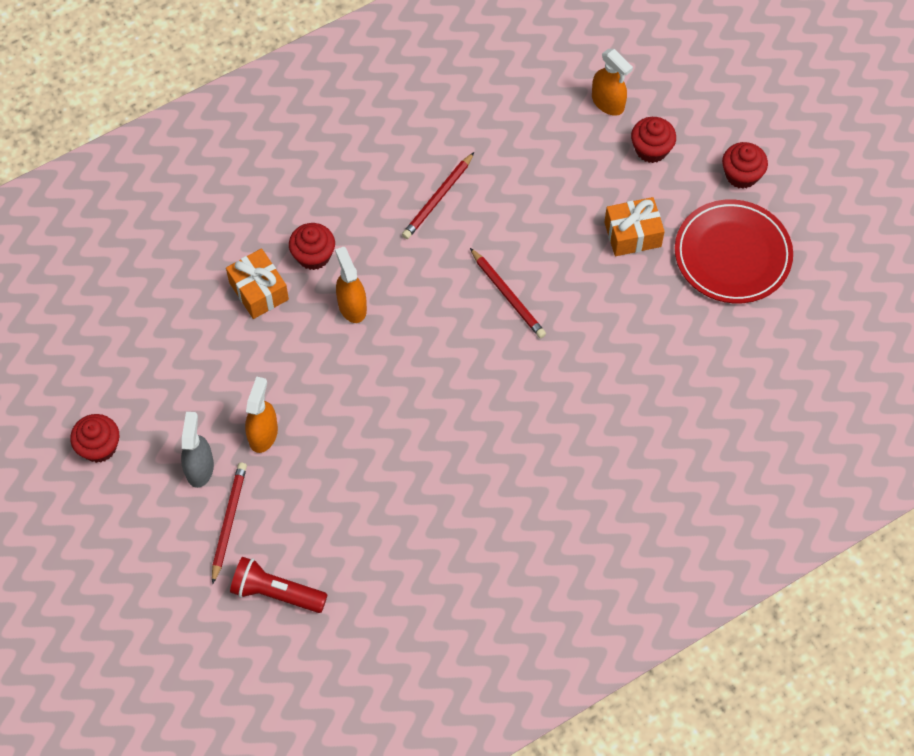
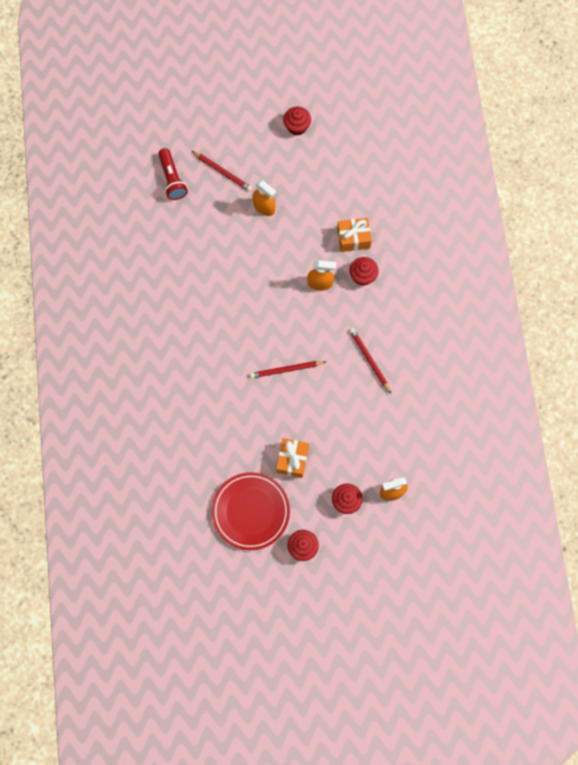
camera: 115 degrees right, 10 degrees up
(199, 468) = (260, 169): grey spray bottle -> none
(276, 592) = (172, 179): red flashlight -> red flashlight turned 120 degrees clockwise

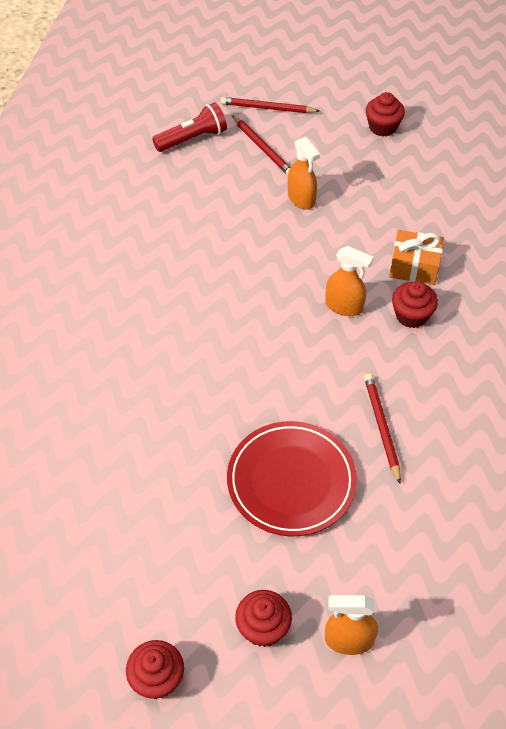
camera: 20 degrees right, 20 degrees down
(172, 179) = (193, 139): red flashlight -> red flashlight turned 120 degrees counterclockwise
(250, 511) = (97, 589): red plate -> red plate (291, 481)
(286, 369) = (247, 401): red pencil -> red pencil (267, 108)
(292, 460) = (201, 532): orange gift -> none

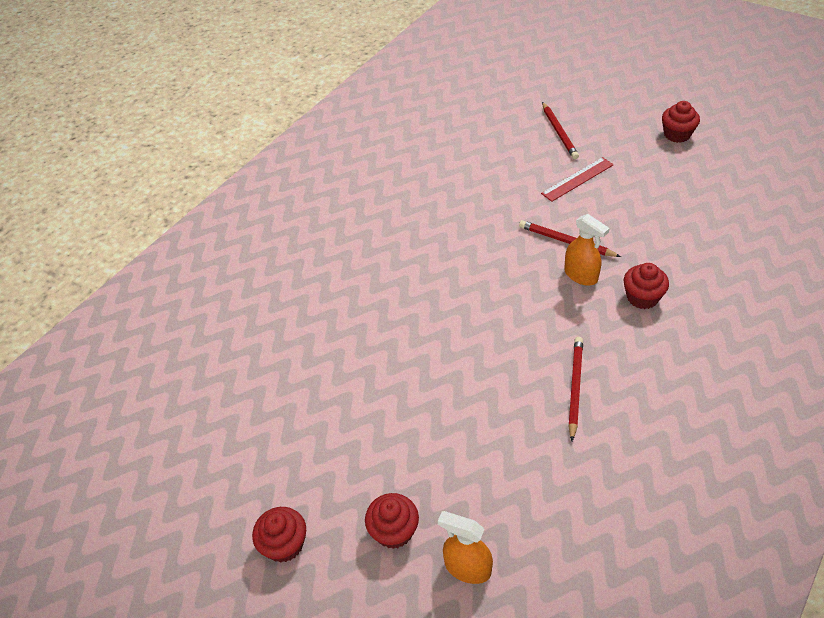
camera: 25 degrees right, 5 degrees down
(193, 139) = (501, 115): red flashlight -> none
(267, 108) = (576, 102): red pencil -> red pencil (566, 241)
(291, 481) = (471, 411): red plate -> none
(301, 199) = (577, 179): orange spray bottle -> red ruler
(414, 267) = (661, 256): orange gift -> none

